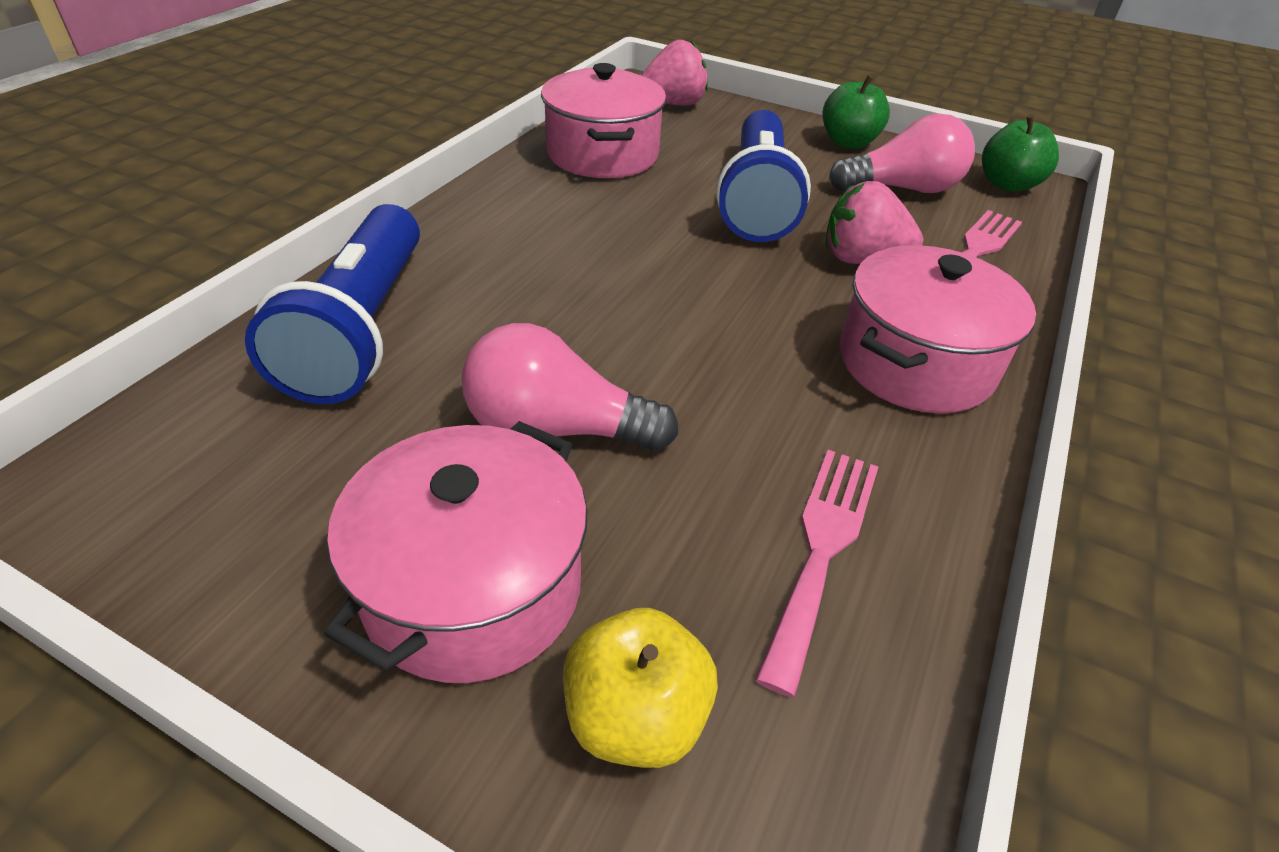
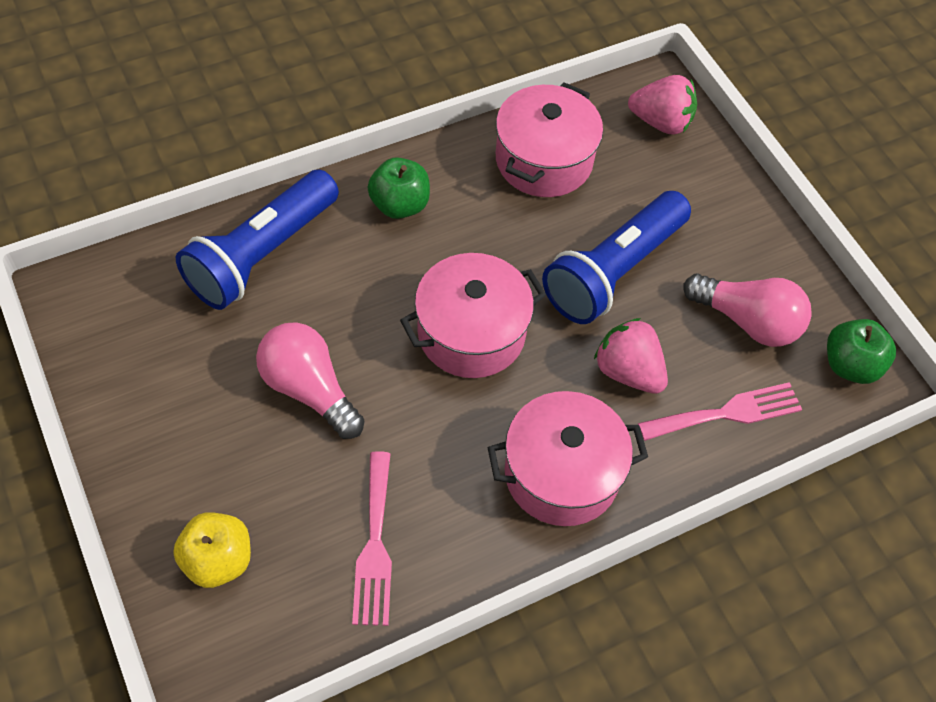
camera: 35 degrees right, 15 degrees up
(473, 587) = (200, 456): pink pot -> pink pot (471, 333)
(822, 549) = (374, 546): pink fork -> pink fork turned 120 degrees clockwise
(848, 142) = (765, 245): green apple -> green apple (399, 205)

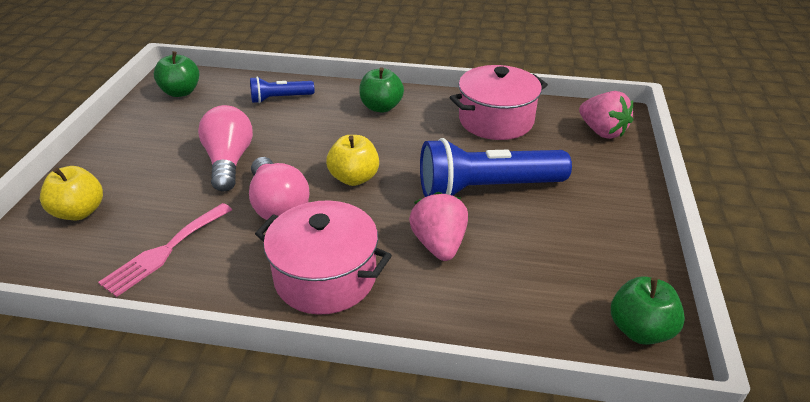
camera: 40 degrees right, 20 degrees down
(115, 312) = (181, 92): none -> green apple
(261, 254) = (280, 98): blue flashlight -> blue flashlight, size x0.52
(471, 333) = (354, 178): pink pot -> yellow apple
(727, 413) = (493, 306): pink fork -> none
(747, 321) = (567, 259): pink light bulb -> pink light bulb (278, 205)

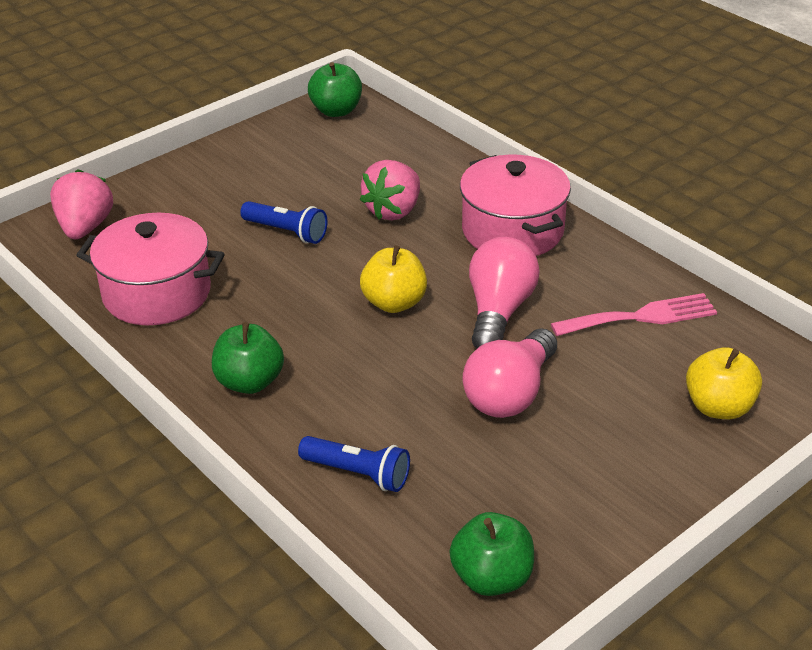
camera: 140 degrees left, 0 degrees up
(487, 188) = (286, 232): blue flashlight -> blue flashlight, size x0.52

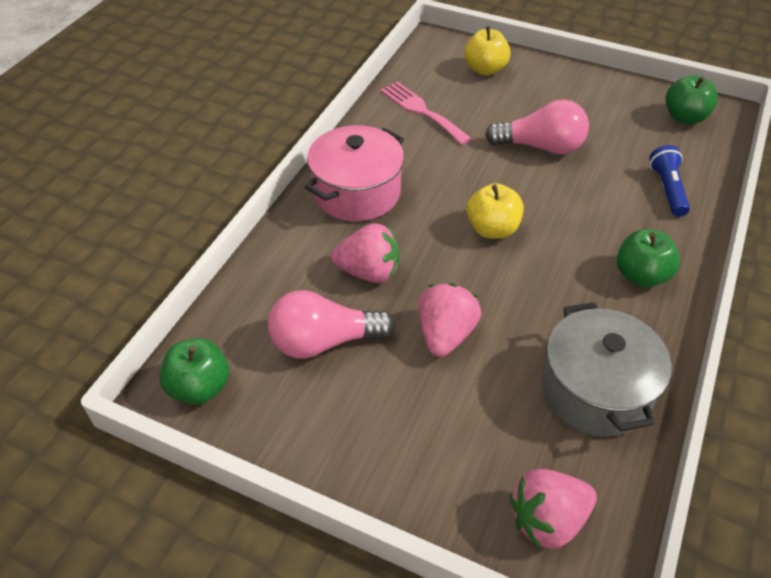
camera: 115 degrees left, 10 degrees up
(157, 293) = (595, 390): pink pot -> grey pot
(286, 232) = (445, 334): blue flashlight -> pink strawberry
(499, 311) = (462, 173): pink light bulb -> pink light bulb (324, 341)

